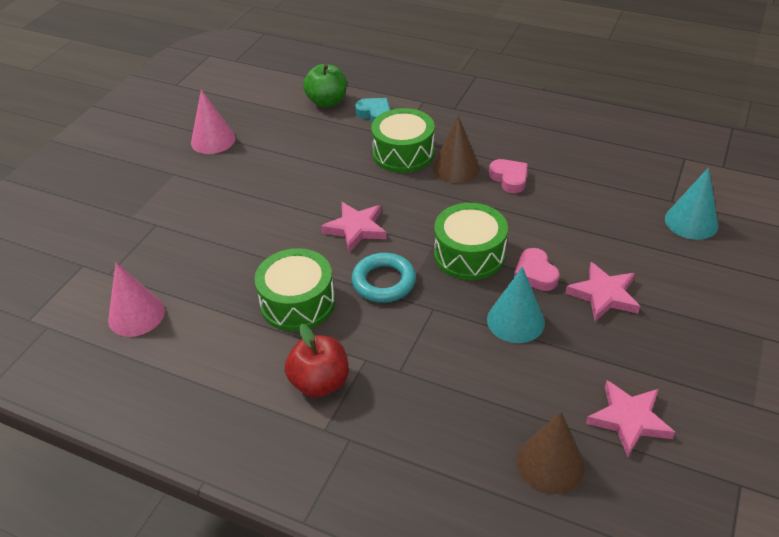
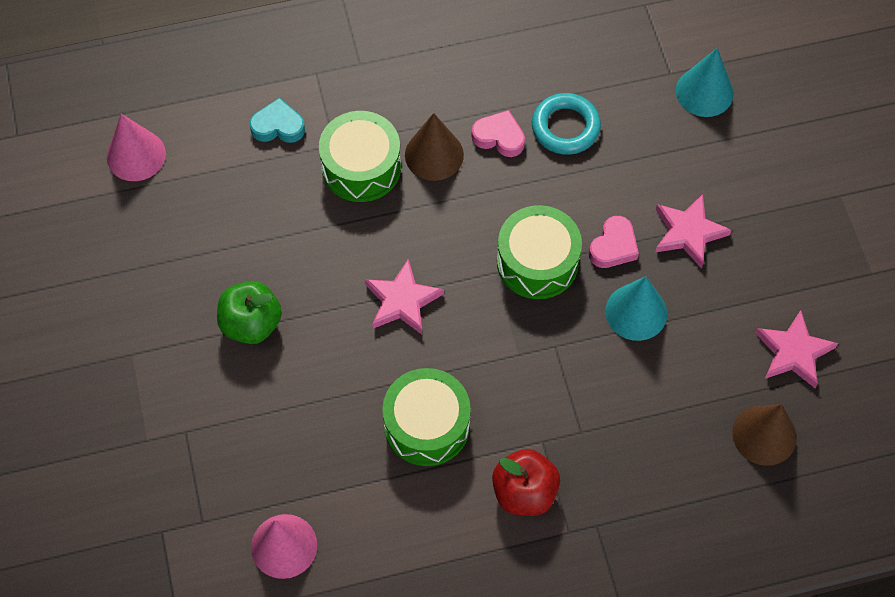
camera: 40 degrees left, 20 degrees up
(213, 140) = (125, 279): pink cone -> pink cone (136, 155)
(327, 102) = (204, 139): green apple -> green apple (251, 324)
(384, 282) = (485, 347): turquoise ring -> turquoise ring (565, 127)
(535, 274) = (613, 246): pink heart -> pink heart turned 90 degrees counterclockwise

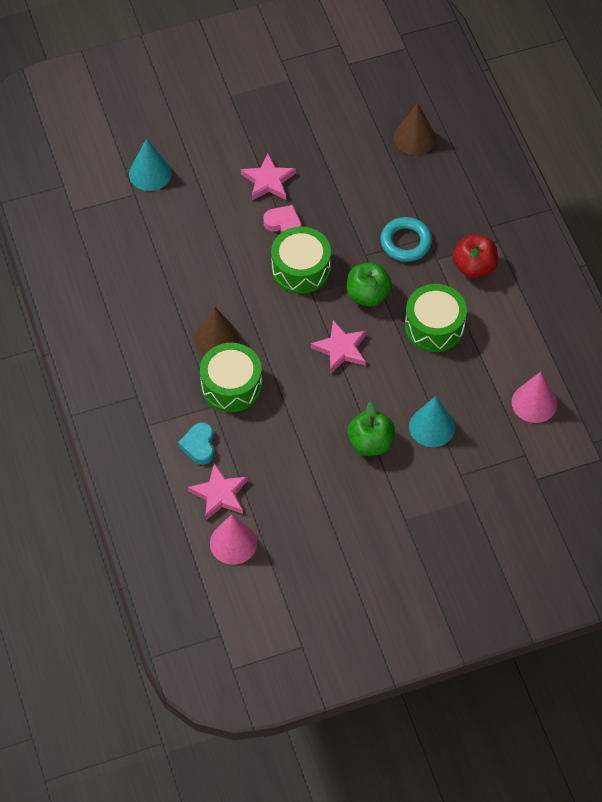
camera: 95 degrees left, 5 degrees down
(487, 343) = (368, 295): none -> green apple
(499, 137) = (198, 298): pink heart -> none
(565, 127) = (186, 257): turquoise ring -> turquoise ring (406, 242)
(636, 312) = (334, 209): turquoise cone -> turquoise cone (432, 427)
(793, 352) = (353, 122): pink star -> pink star (219, 494)

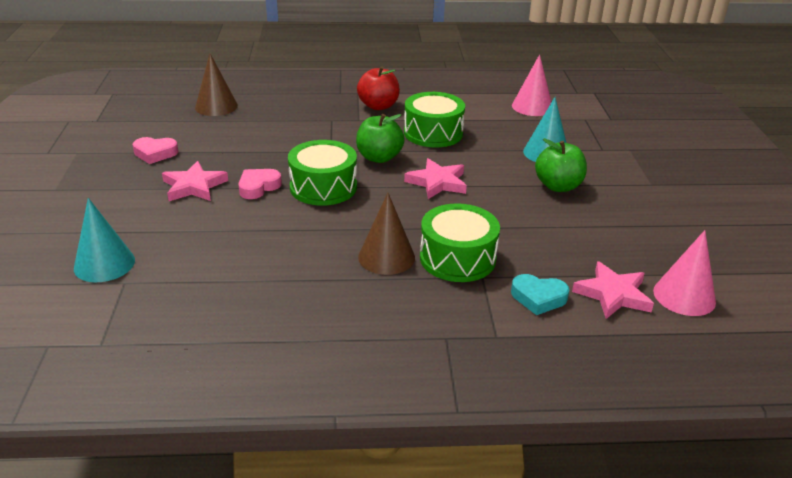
camera: 75 degrees left, 25 degrees down
(309, 132) = (155, 153): none -> pink heart
(406, 242) = (330, 130): turquoise ring -> none

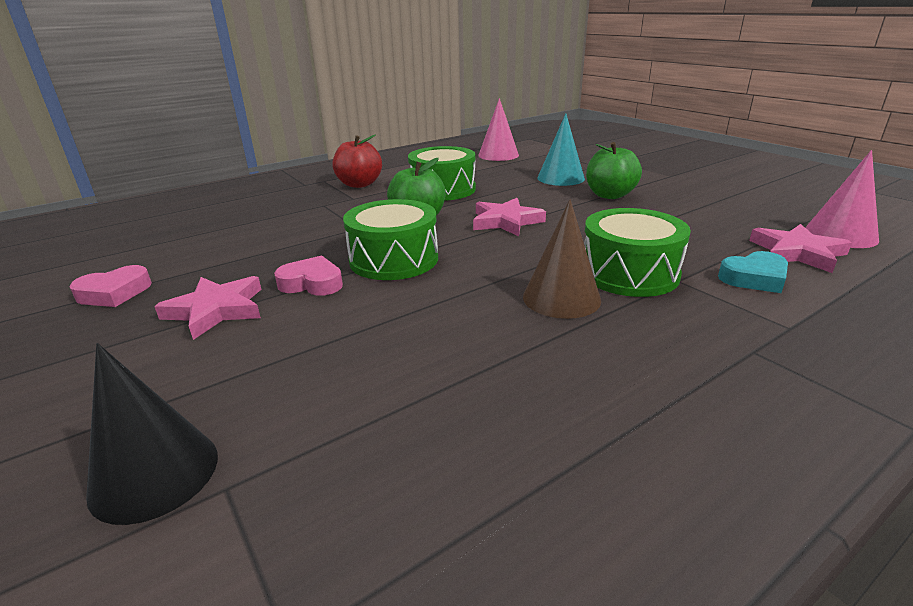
camera: 30 degrees left, 5 degrees down
(104, 264) = (154, 473): turquoise cone -> black cone
(216, 106) = (162, 227): brown cone -> none
(258, 187) = (312, 283): pink heart -> pink heart turned 90 degrees clockwise

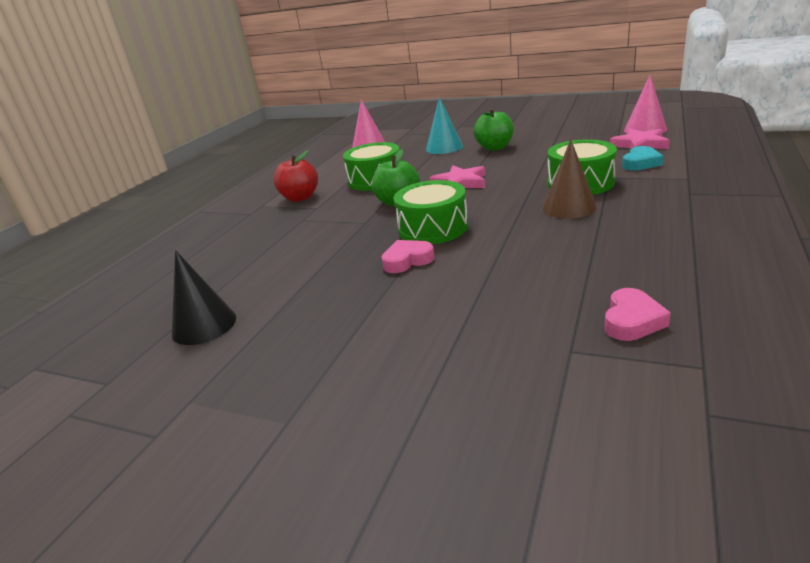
camera: 30 degrees left, 0 degrees up
(114, 293) = (266, 328): pink heart -> pink heart (632, 321)
(154, 473) = (523, 367): black cone -> black cone (204, 325)
(216, 310) = (374, 299): pink star -> none

